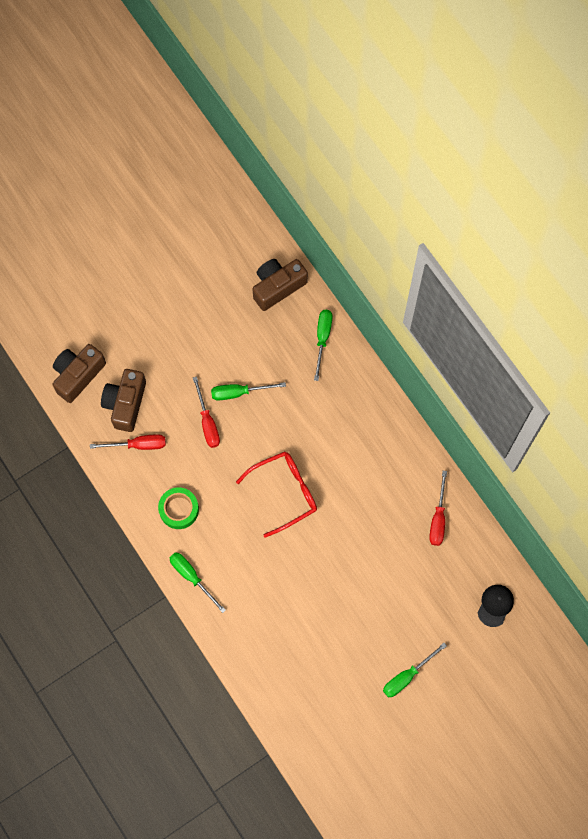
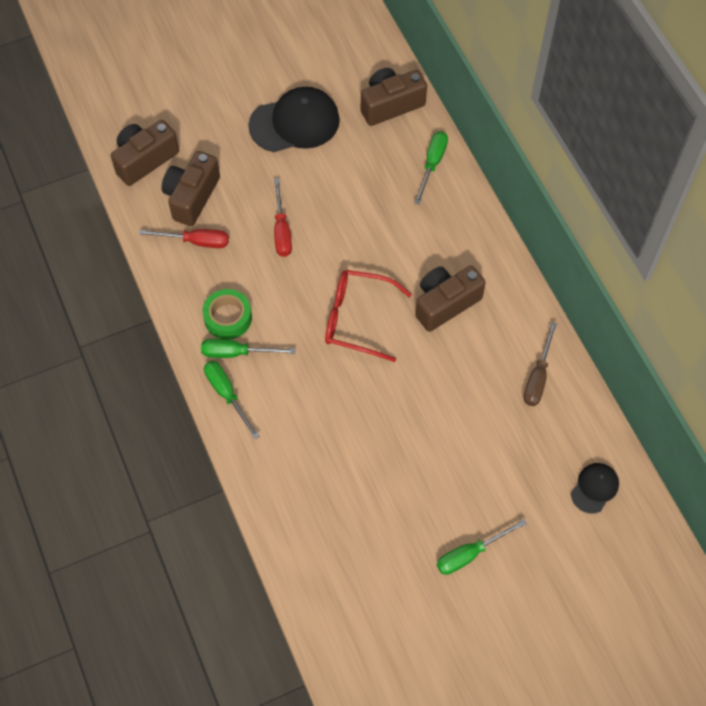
camera: 10 degrees right, 10 degrees down
(199, 318) = (294, 123): none -> black cap
(239, 392) = (324, 205): green screwdriver -> green screwdriver (236, 353)
(284, 492) = (357, 319): red glasses -> red glasses turned 150 degrees counterclockwise
(354, 466) = (445, 303): none -> brown camera
(438, 518) = (537, 377): red screwdriver -> brown screwdriver

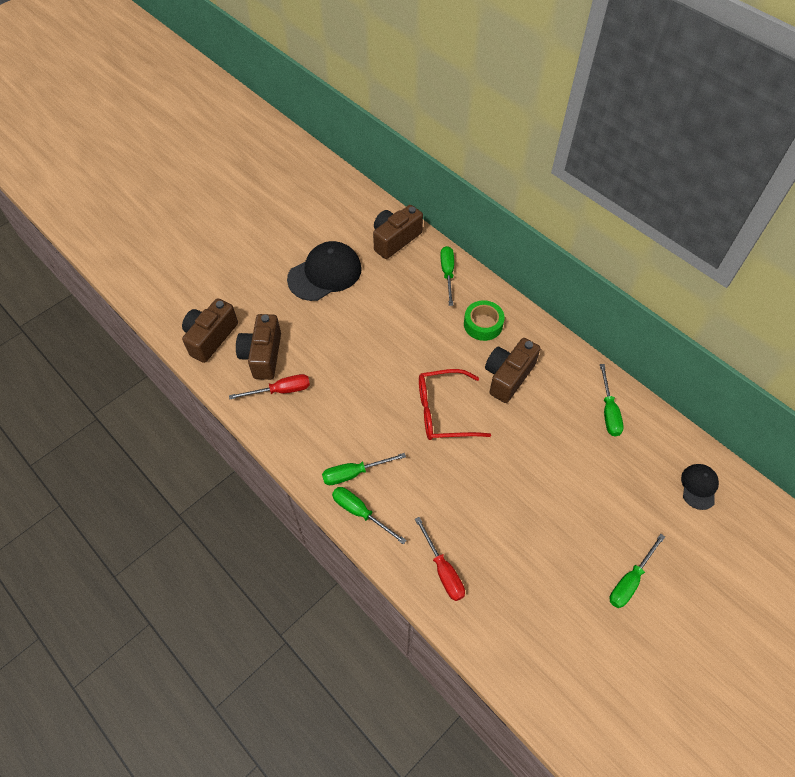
camera: 20 degrees left, 5 degrees down
(228, 318) = (334, 446): green tape -> green tape (483, 324)
(281, 230) = (349, 359): red screwdriver -> red screwdriver (443, 570)
(537, 377) = (608, 411): brown screwdriver -> green screwdriver

